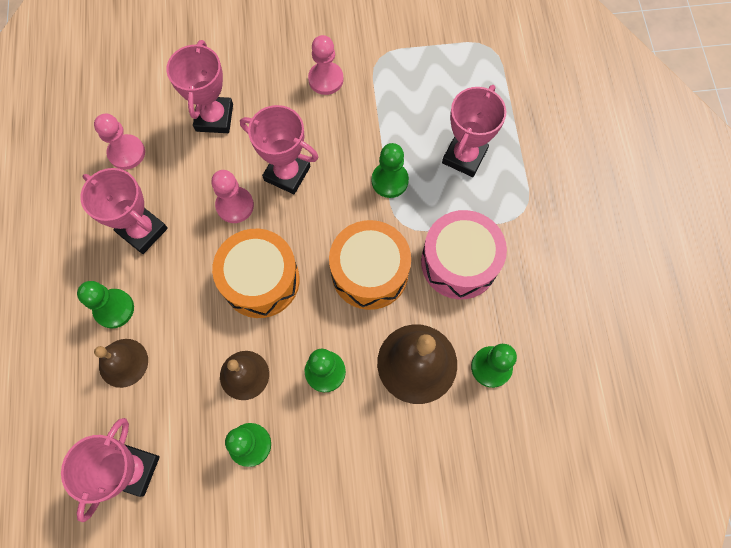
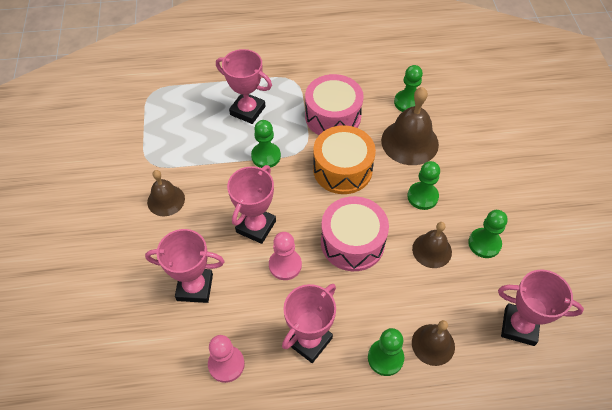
camera: 90 degrees left, 15 degrees down
(260, 280) = (352, 242): orange drum -> pink drum
(326, 79) = (166, 200): pink pawn -> brown bell

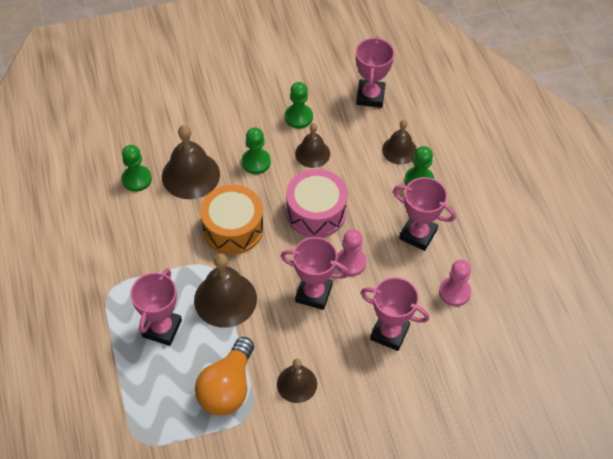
camera: 100 degrees left, 0 degrees up
(178, 150) = (227, 388): none -> orange light bulb
(195, 287) = (389, 333): pink trophy -> pink trophy turned 60 degrees counterclockwise
(266, 156) = (225, 299): green pawn -> brown bell
(333, 116) = (163, 244): pink drum -> none

